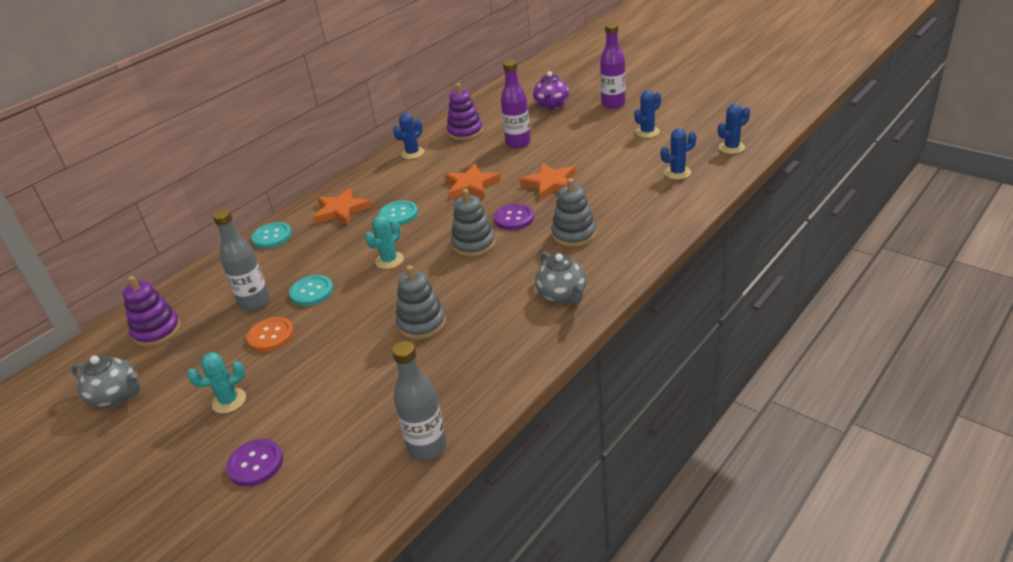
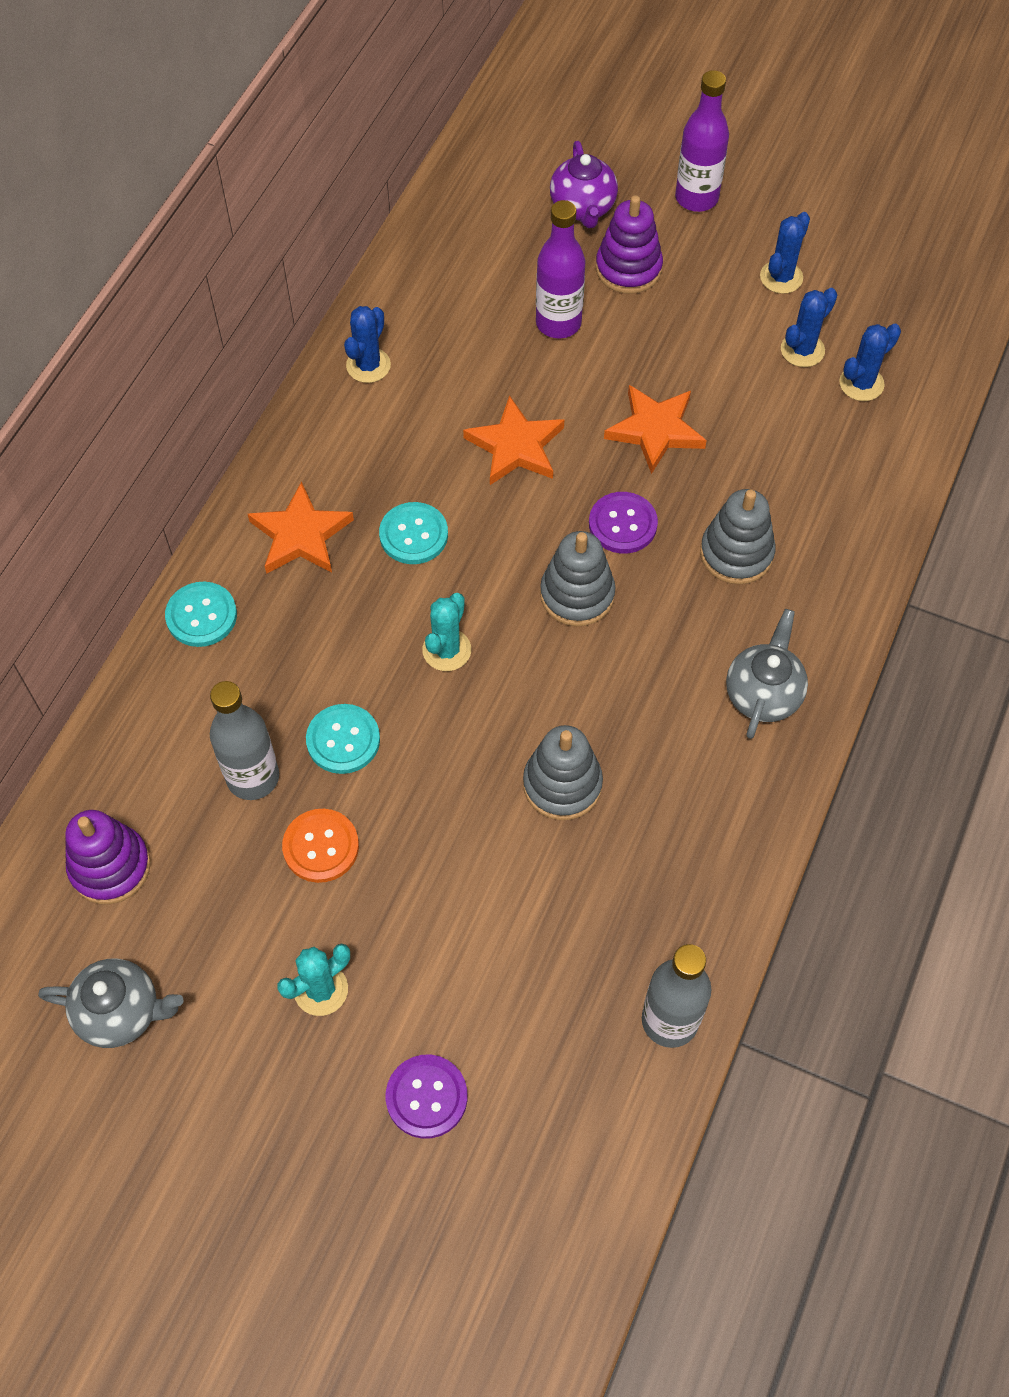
camera: 20 degrees left, 25 degrees up
(465, 132) = (445, 297): purple stacking toy -> purple stacking toy (628, 268)
(562, 295) = (763, 694): grey teapot -> grey teapot turned 120 degrees counterclockwise
(731, 147) = (934, 311): blue cactus -> blue cactus (802, 350)

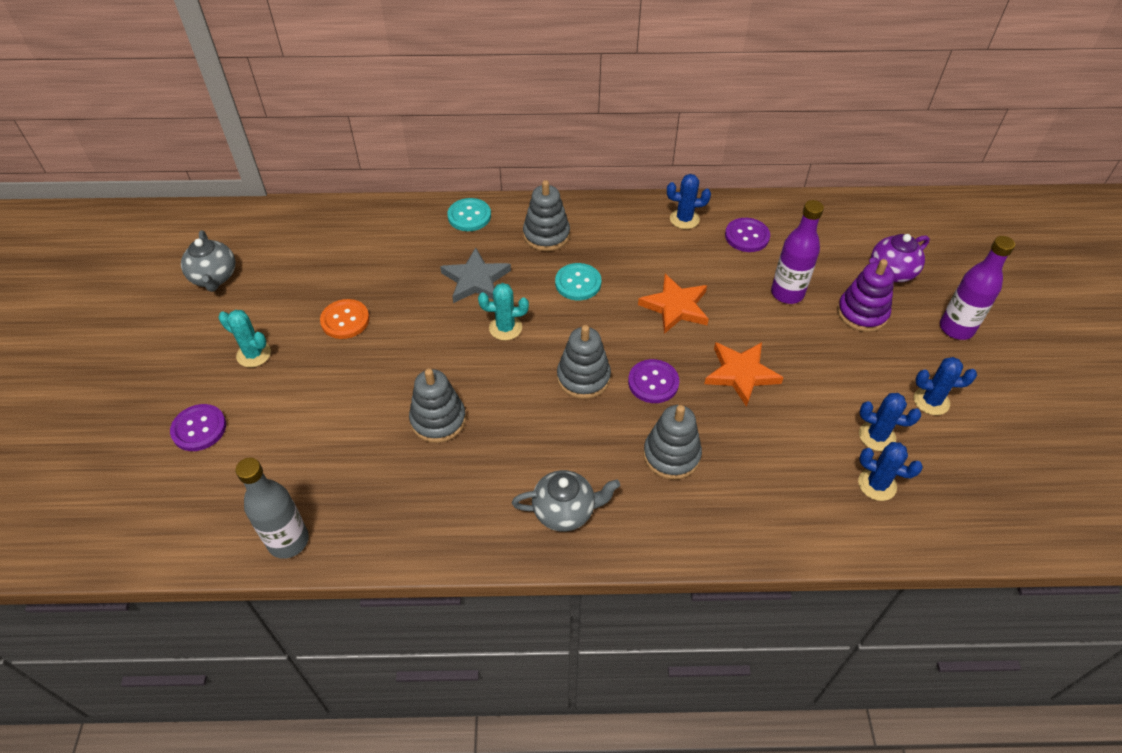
camera: 65 degrees right, 10 degrees down
(110, 866) = (298, 241): purple stacking toy -> none
(253, 777) = (377, 275): grey bottle -> none
(300, 535) = (546, 235): orange star -> grey stacking toy
(337, 654) = (475, 280): none -> grey star
(343, 740) = (419, 304): turquoise button -> none
(440, 315) = (747, 236): none -> purple button

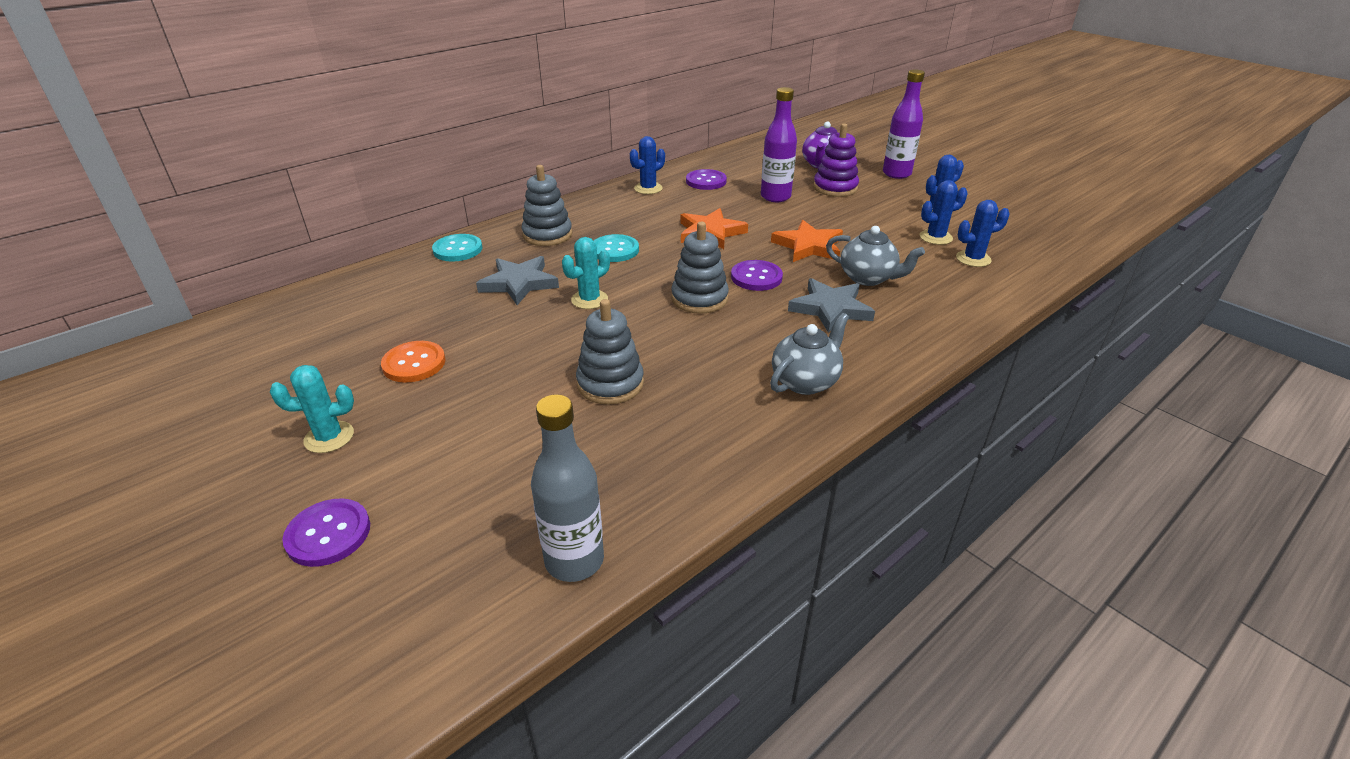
camera: 40 degrees left, 15 degrees down
(214, 277) = (193, 402): grey teapot -> grey teapot (868, 278)
(671, 455) = (830, 309): grey stacking toy -> grey star

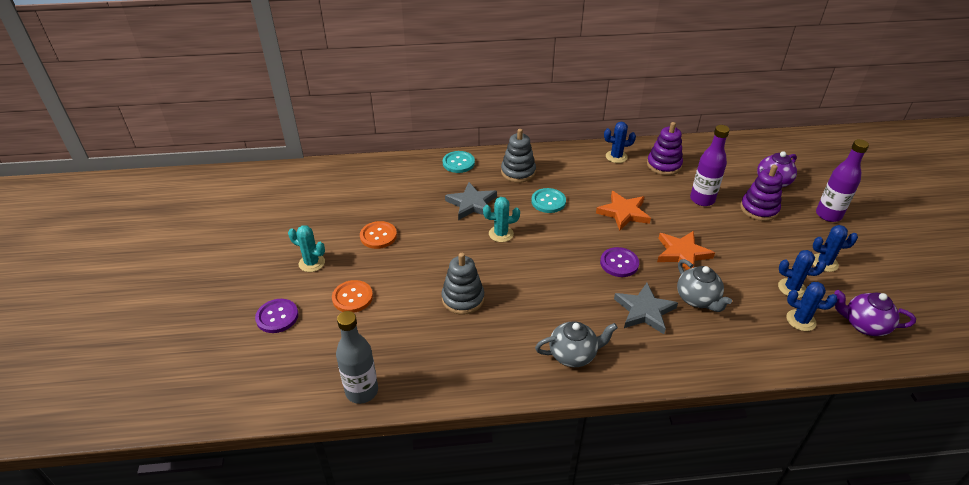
camera: 35 degrees right, 5 degrees up
(442, 451) = (352, 297): none -> orange button
(699, 298) = (566, 263): grey stacking toy -> none
(706, 181) = (664, 165): purple button -> purple stacking toy
(1023, 242) = (864, 325): none -> purple teapot

